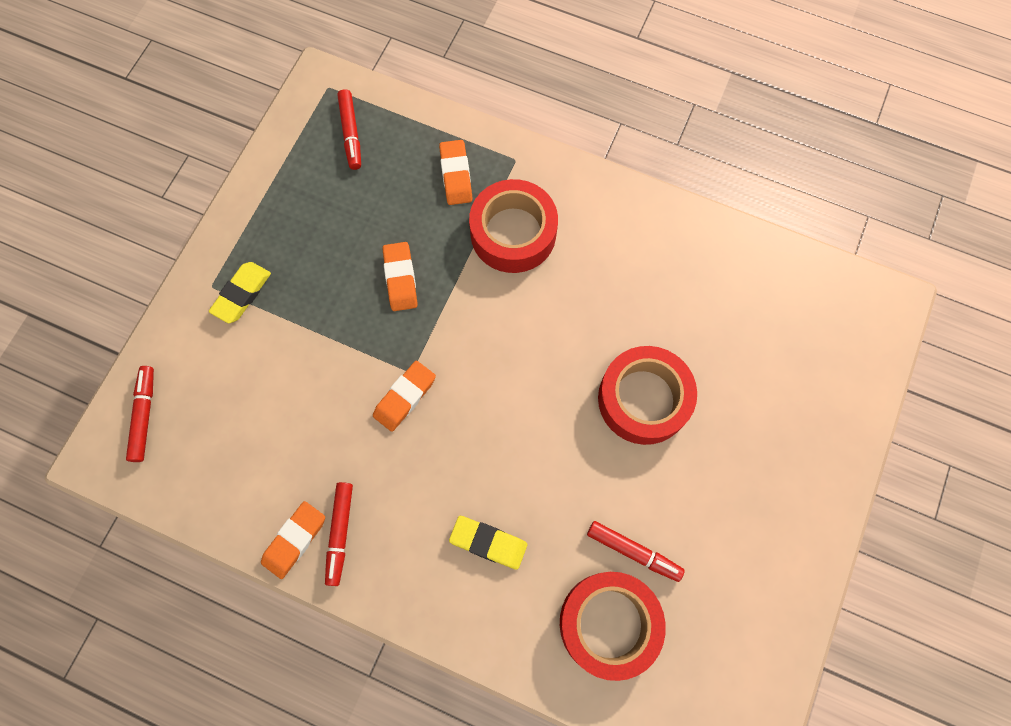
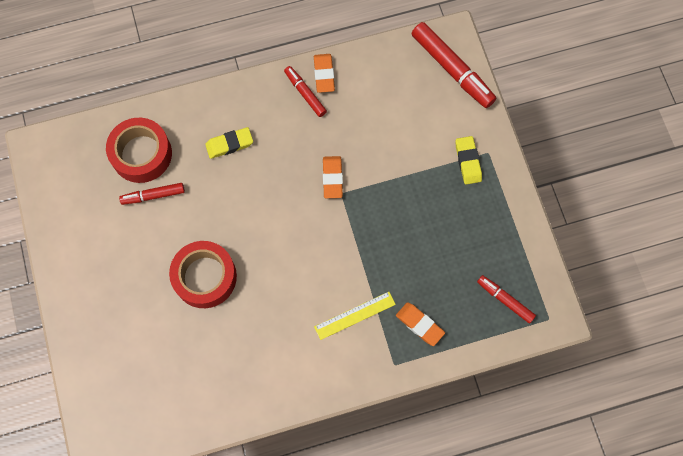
camera: 140 degrees right, 0 degrees up
(144, 415) = (452, 69): red marker -> red marker, size x1.78
(400, 278) = (393, 237): orange eraser -> none
(513, 233) = (355, 315): red tape -> yellow ruler

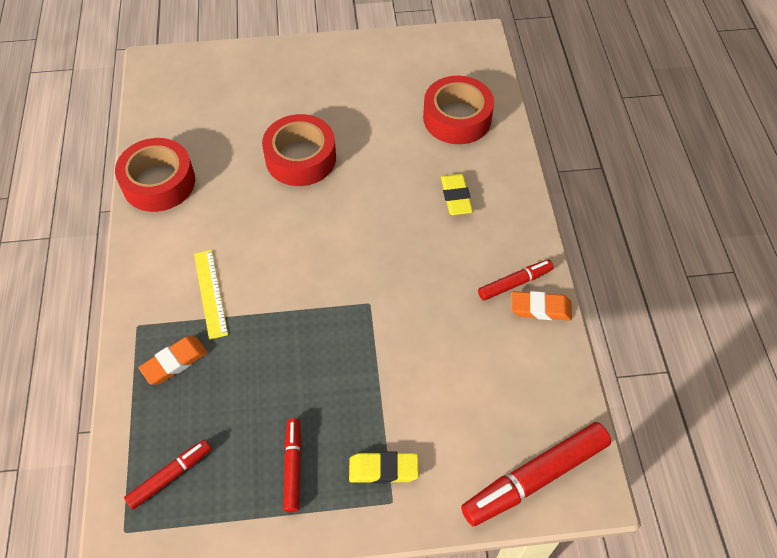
camera: 100 degrees right, 15 degrees down
(153, 196) = (405, 124): red marker -> red marker (293, 467)
(250, 394) = (159, 182): none -> red tape
(332, 178) = (391, 296): orange eraser -> none

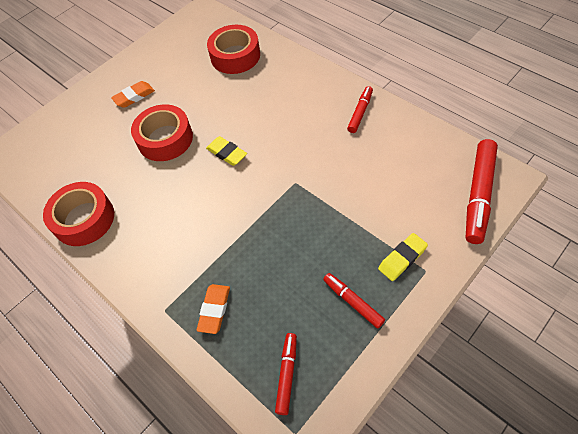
camera: 35 degrees left, 0 degrees up
(210, 293) = (192, 253): yellow ruler -> none
(456, 197) = (280, 94): yellow eraser -> yellow eraser (227, 153)
(540, 308) = (387, 114): orange eraser -> orange eraser (134, 97)

